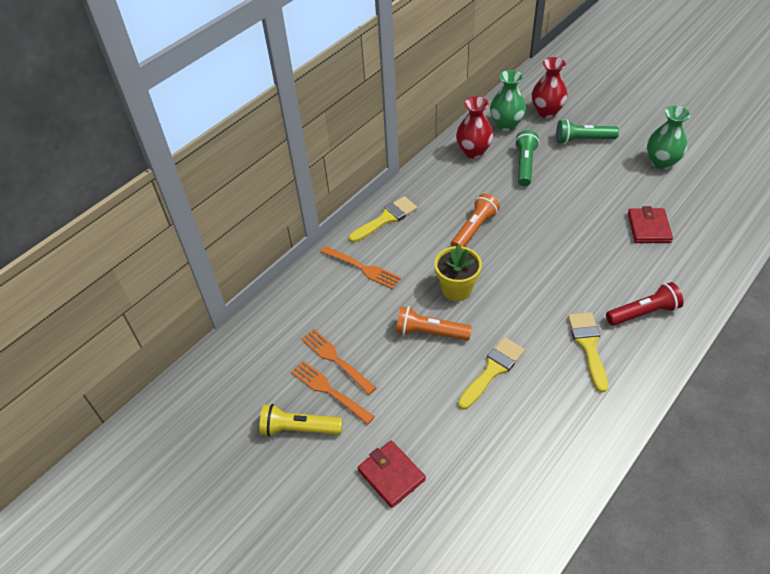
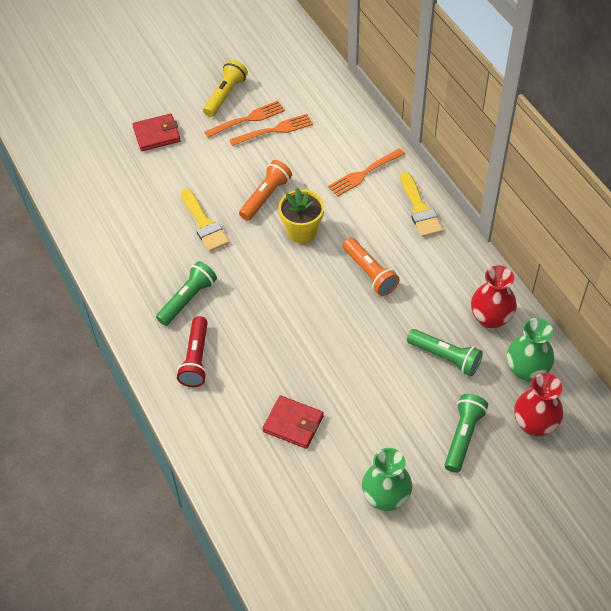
camera: 110 degrees right, 5 degrees up
(588, 346) = (188, 299): yellow brush -> green flashlight

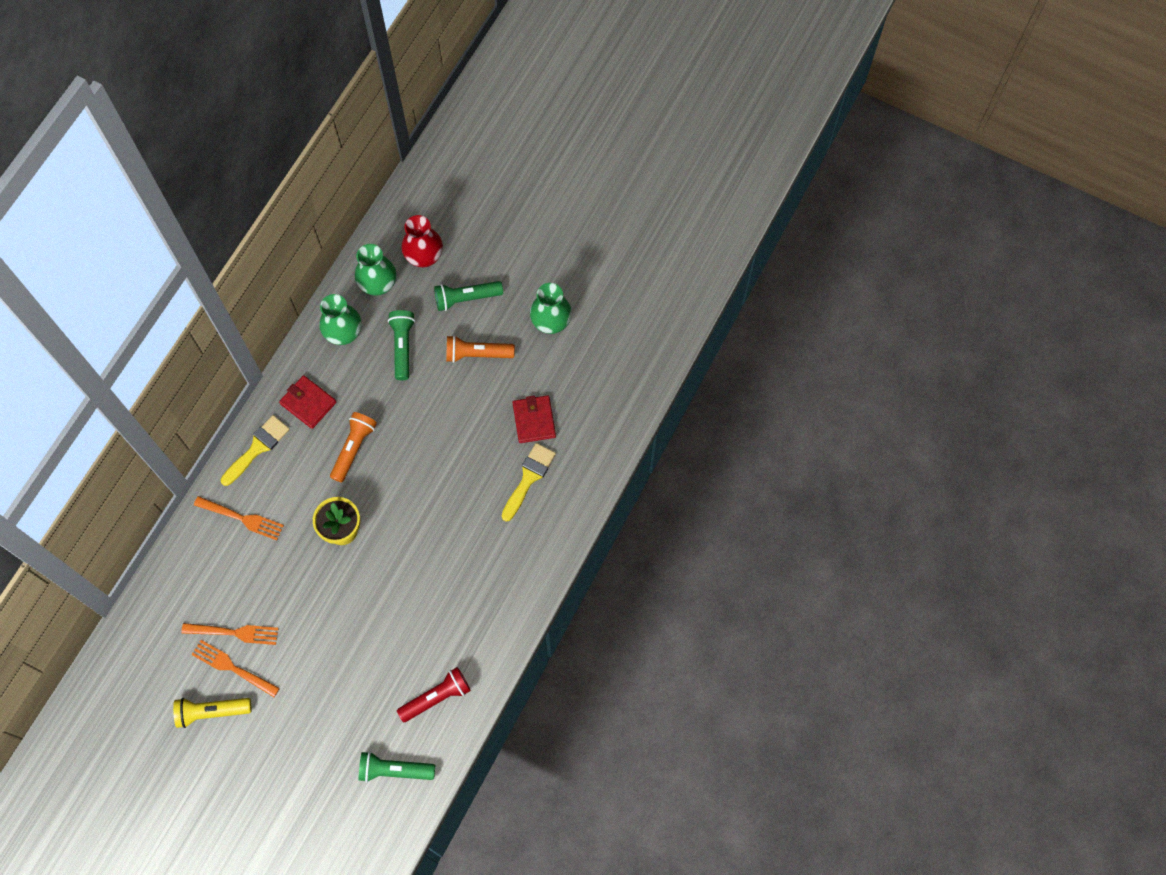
camera: 125 degrees left, 15 degrees up
(157, 134) = (303, 742): red wallet -> red wallet (308, 403)
(188, 299) = (473, 577): green flashlight -> green flashlight (394, 770)
(196, 359) = (525, 530): red flashlight -> red flashlight (436, 697)
(204, 224) = (384, 619): yellow brush -> yellow brush (529, 478)
(265, 197) = (321, 587): orange flashlight -> orange flashlight (477, 354)
(274, 130) = (233, 633): orange fork -> orange fork turned 150 degrees clockwise
(490, 319) = (344, 333): red vase -> green vase

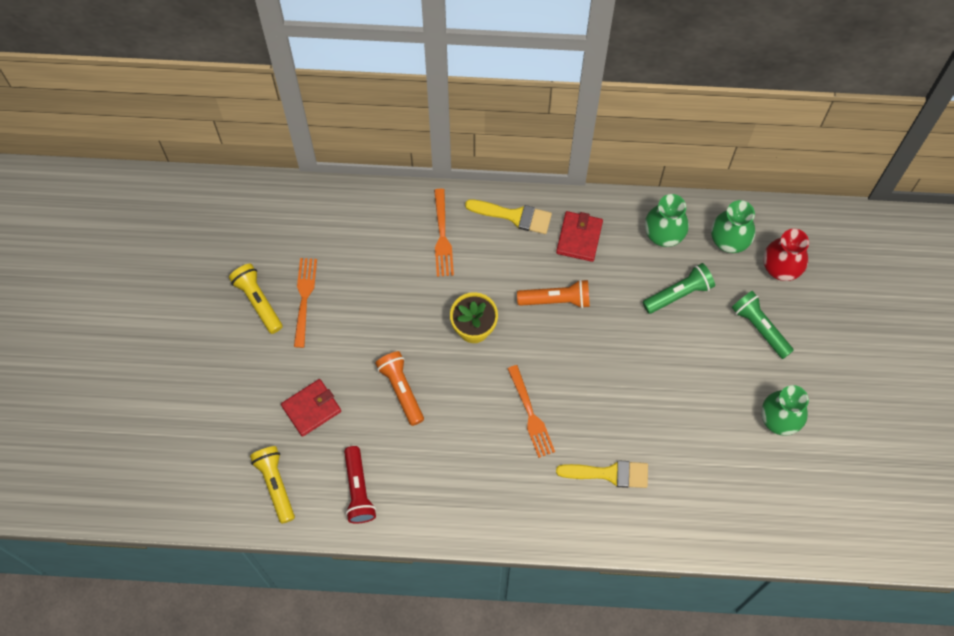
camera: 65 degrees right, 0 degrees up
(233, 633) = (335, 283): orange fork -> orange fork (530, 414)
(394, 770) = (275, 485): green flashlight -> yellow flashlight
(436, 697) = (358, 490): red flashlight -> red flashlight turned 45 degrees clockwise
(477, 354) = (709, 365): orange flashlight -> orange flashlight (401, 389)
(534, 420) = (670, 451): red wallet -> red wallet (311, 408)

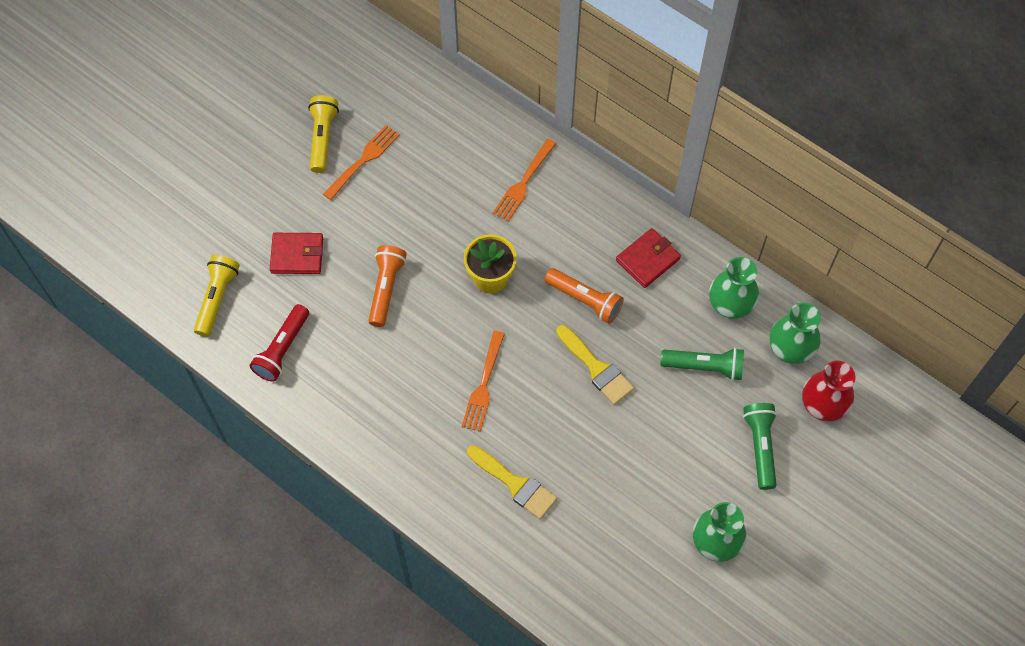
camera: 35 degrees right, 5 degrees down
(514, 216) = (602, 204): yellow brush -> yellow brush (596, 368)

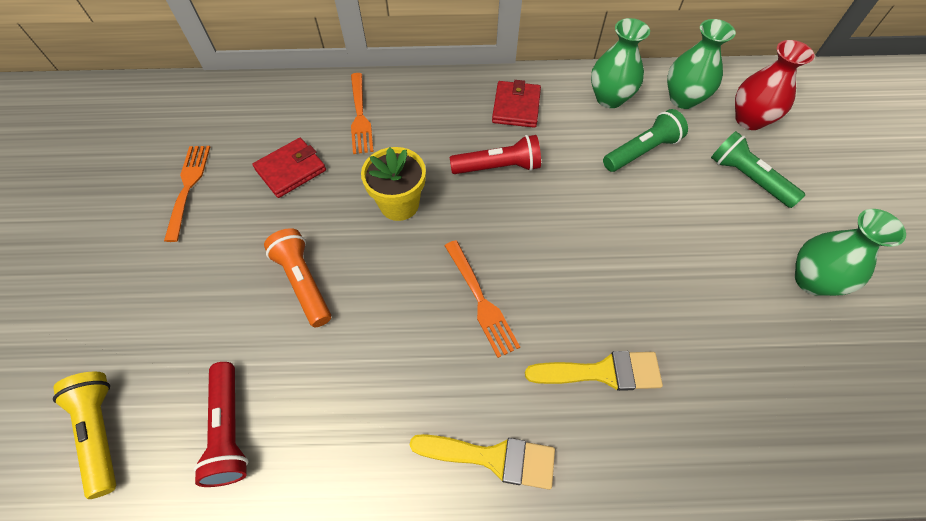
camera: 40 degrees left, 5 degrees down
(297, 255) = (176, 316): red wallet -> red wallet (291, 170)
(323, 138) = (128, 194): yellow flashlight -> none
(585, 300) = (498, 167): orange flashlight -> red flashlight
(596, 368) = (563, 212): yellow brush -> yellow brush (493, 458)

